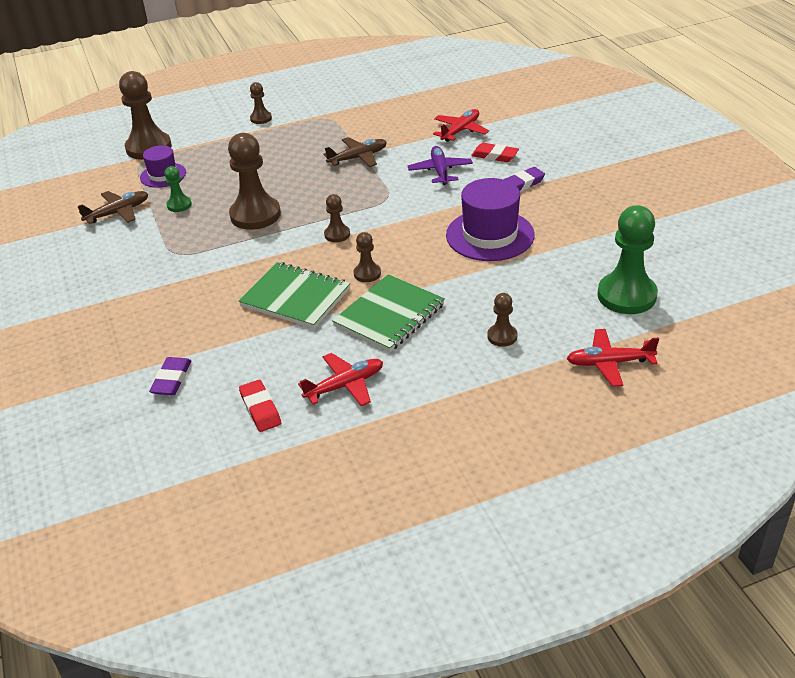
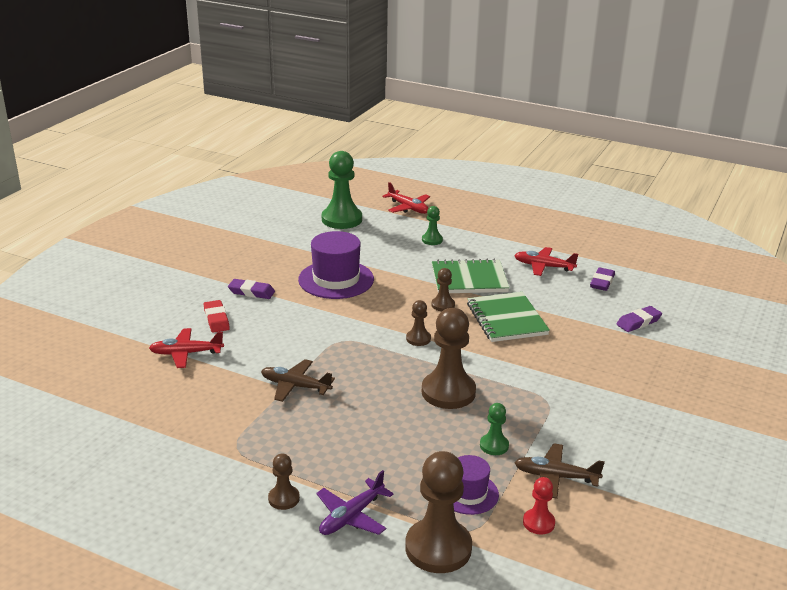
camera: 135 degrees left, 10 degrees down
(104, 186) = (538, 523): none -> red pawn
(260, 409) = (602, 282): red eraser -> purple eraser
(440, 171) = (270, 334): purple plane -> purple plane (351, 516)
(502, 336) = (432, 240): brown pawn -> green pawn

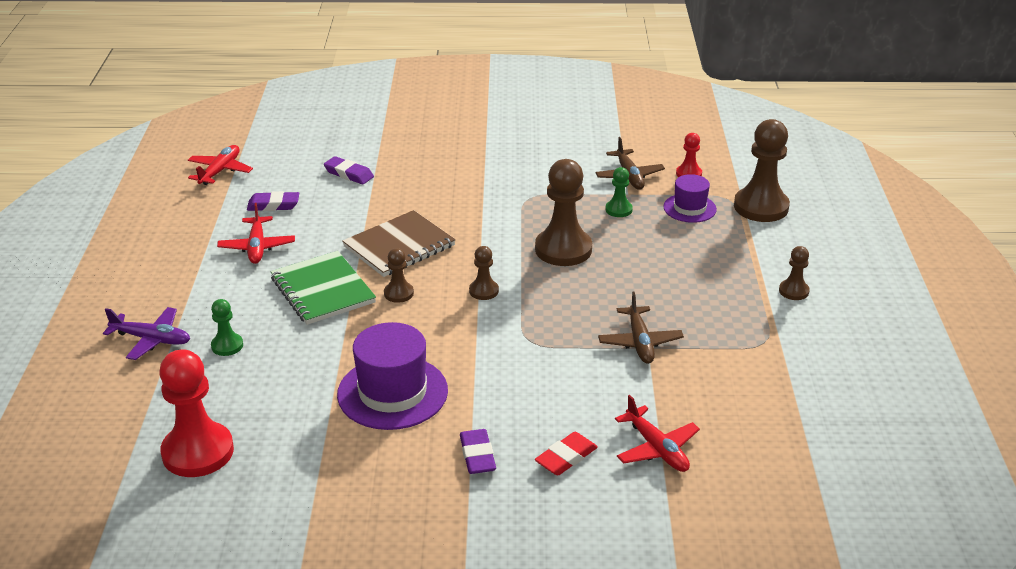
camera: 115 degrees left, 5 degrees up
(341, 219) = (198, 452): green pawn -> red pawn
(351, 516) = (774, 252): purple plane -> purple plane (152, 339)
(408, 208) = (124, 397): red plane -> red plane (220, 171)
(506, 319) = (399, 246): green notebook -> brown notebook

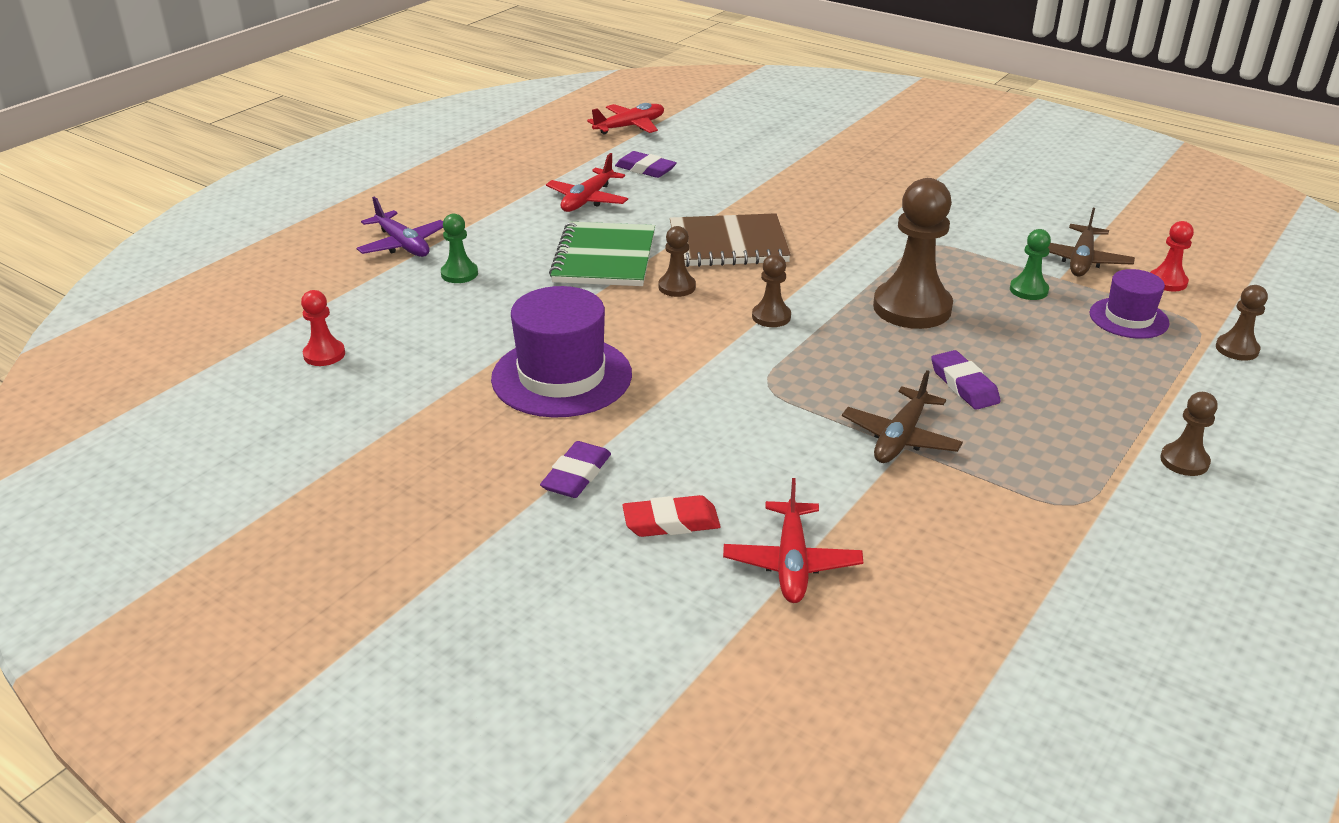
camera: 35 degrees right, 0 degrees up
(198, 452) = (324, 354): red pawn -> red pawn, size x0.50
(349, 174) = (752, 164): purple eraser -> purple eraser (964, 385)
(761, 207) = (1237, 349): brown pawn -> brown pawn, size x0.50

